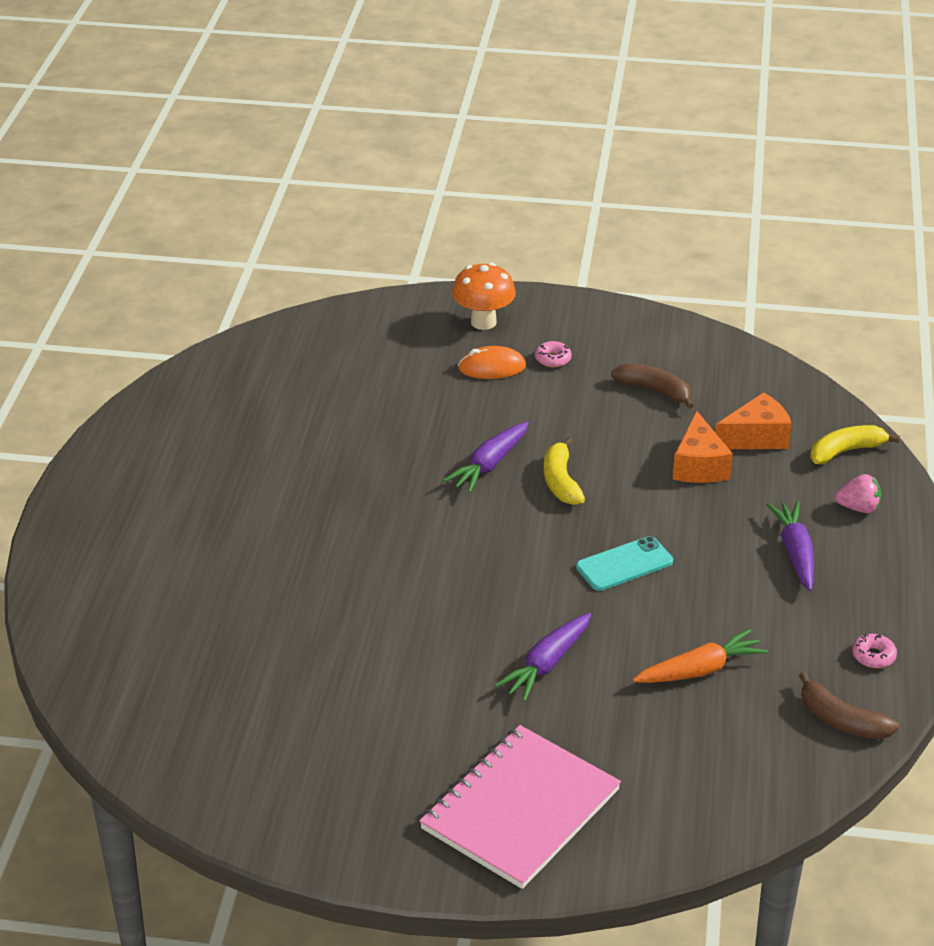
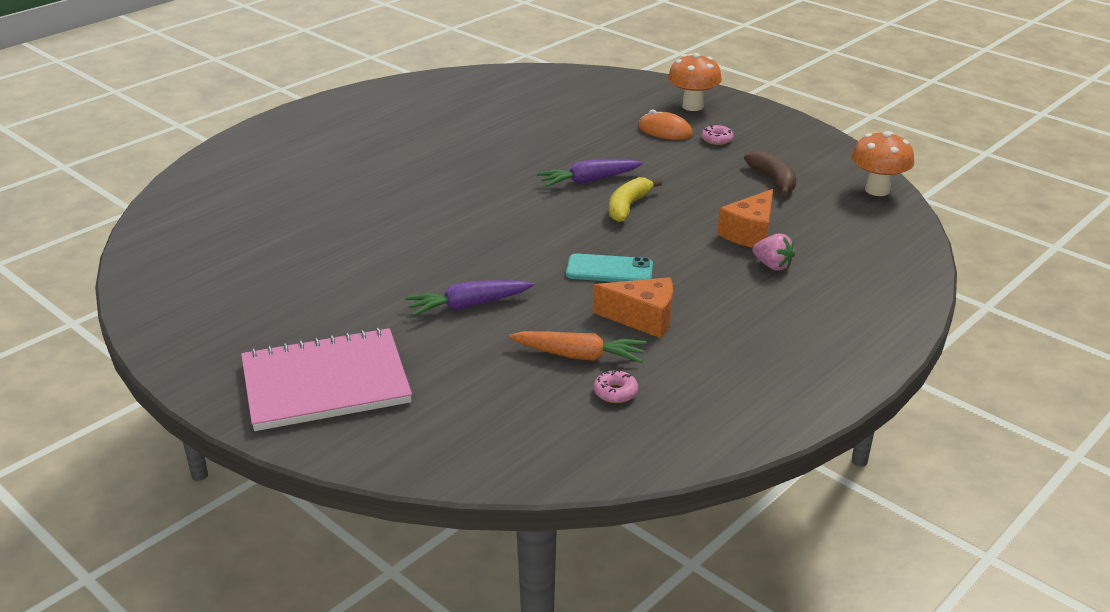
camera: 35 degrees right, 5 degrees down
(754, 365) = (877, 190): none -> orange mushroom
(756, 437) = (821, 232): orange cheese -> orange cheese (643, 318)
(795, 553) = (760, 313): purple carrot -> none
(841, 720) = (653, 438): brown banana -> none
(846, 451) = (891, 266): yellow banana -> none
(858, 508) = (855, 305): pink strawberry -> pink strawberry (772, 266)
(873, 656) = (740, 407): pink donut -> pink donut (615, 392)

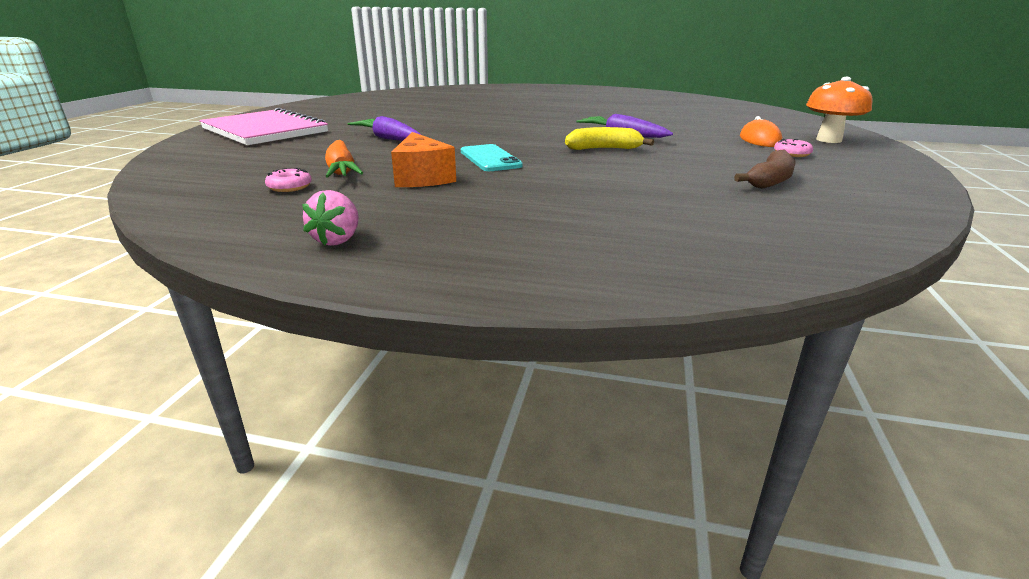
camera: 60 degrees right, 5 degrees down
(750, 233) = (640, 187): orange cheese -> none
(772, 266) = (591, 204): pink strawberry -> pink strawberry (337, 240)
(877, 190) = (877, 225): orange mushroom -> none

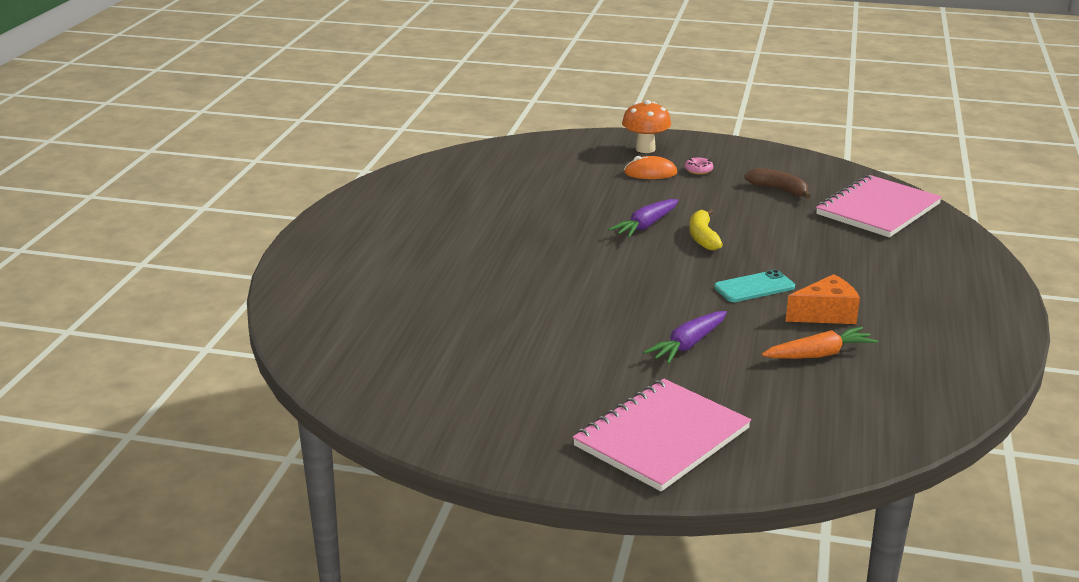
camera: 90 degrees left, 0 degrees up
(290, 187) = (878, 371): pink donut -> none
(337, 240) = (973, 332): pink strawberry -> none
(753, 226) = (878, 209): none -> pink notebook

